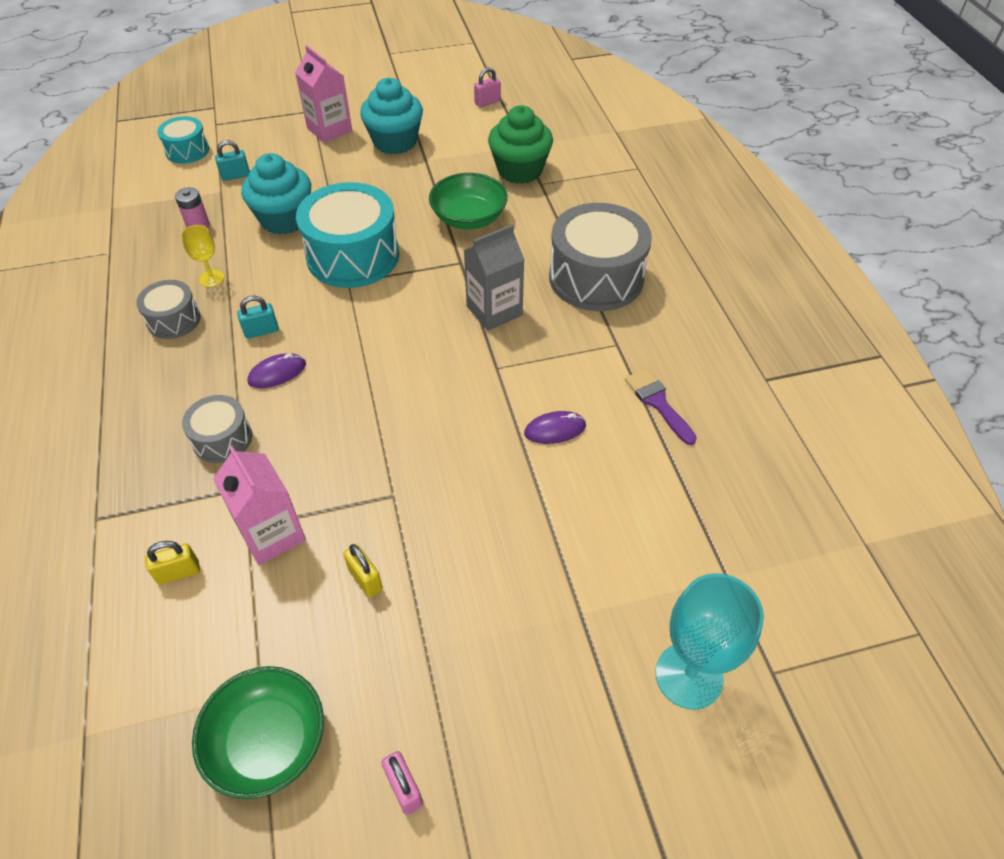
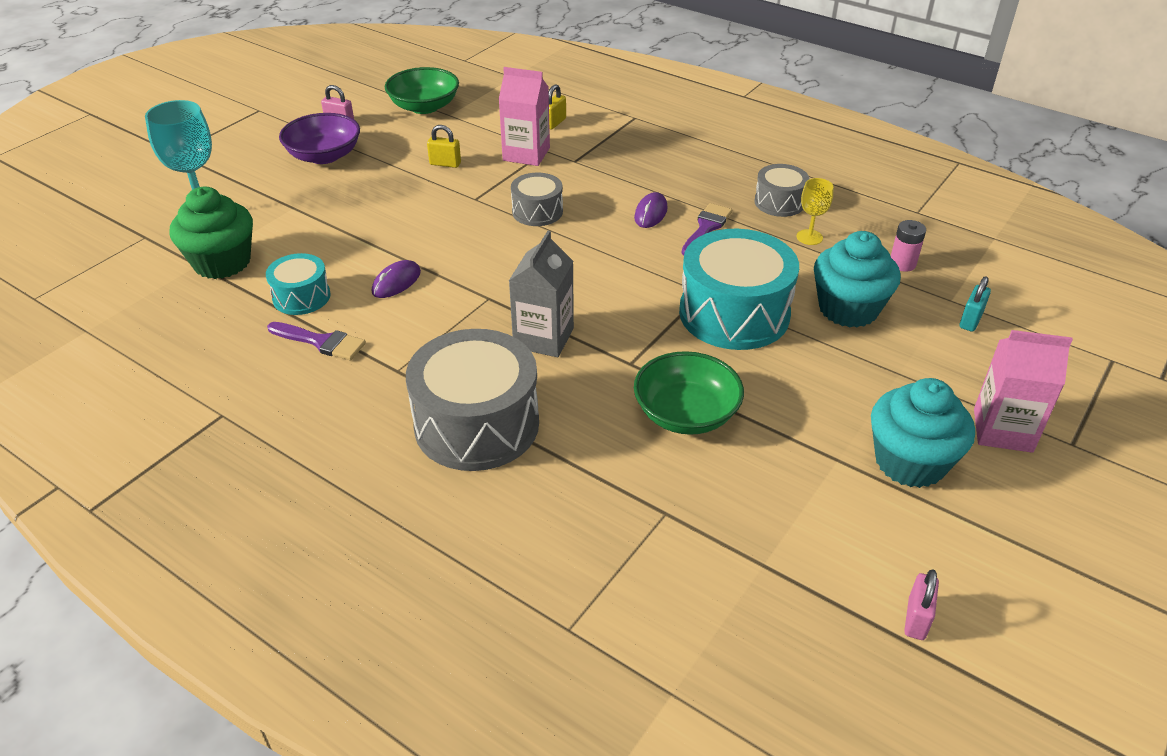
camera: 140 degrees right, 10 degrees down
(187, 151) = (1064, 316): turquoise drum -> turquoise drum (301, 297)
(222, 439) = (626, 171): grey drum -> grey drum (537, 211)
(261, 331) = (706, 228): turquoise padlock -> purple brush
(481, 706) = (324, 156): none -> purple bowl
(520, 170) = (714, 516): green cupcake -> green cupcake (222, 262)

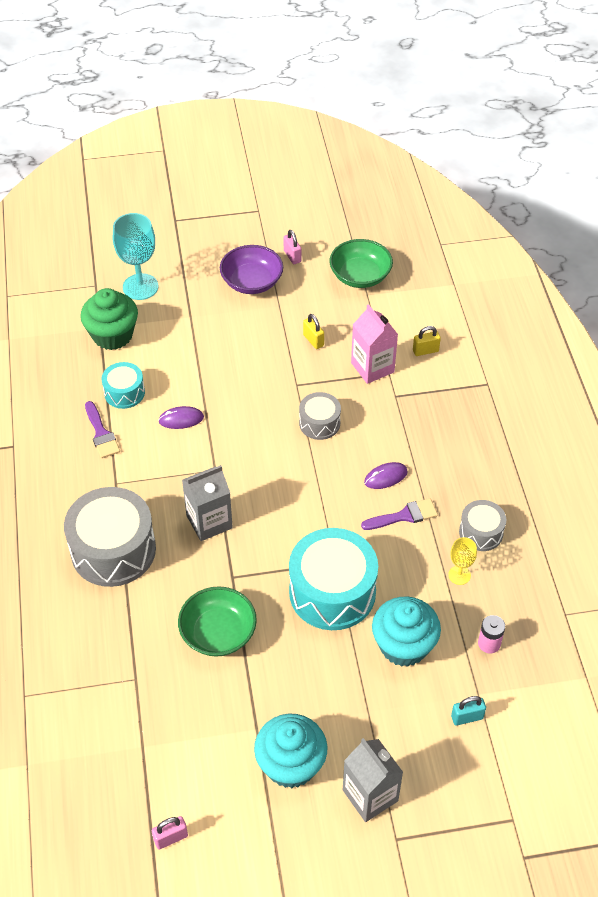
camera: 45 degrees right, 10 degrees up
(1002, 430) = (370, 795): pink carton -> grey carton

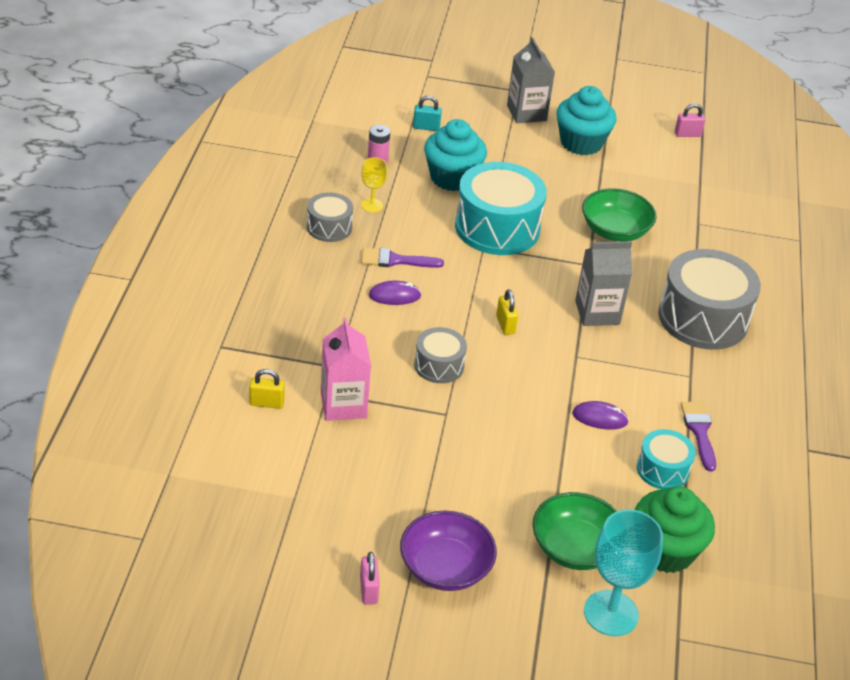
camera: 165 degrees left, 10 degrees down
(313, 340) = (399, 459): yellow padlock -> yellow padlock (505, 325)
(360, 276) = (288, 527): green bowl -> green bowl (575, 548)

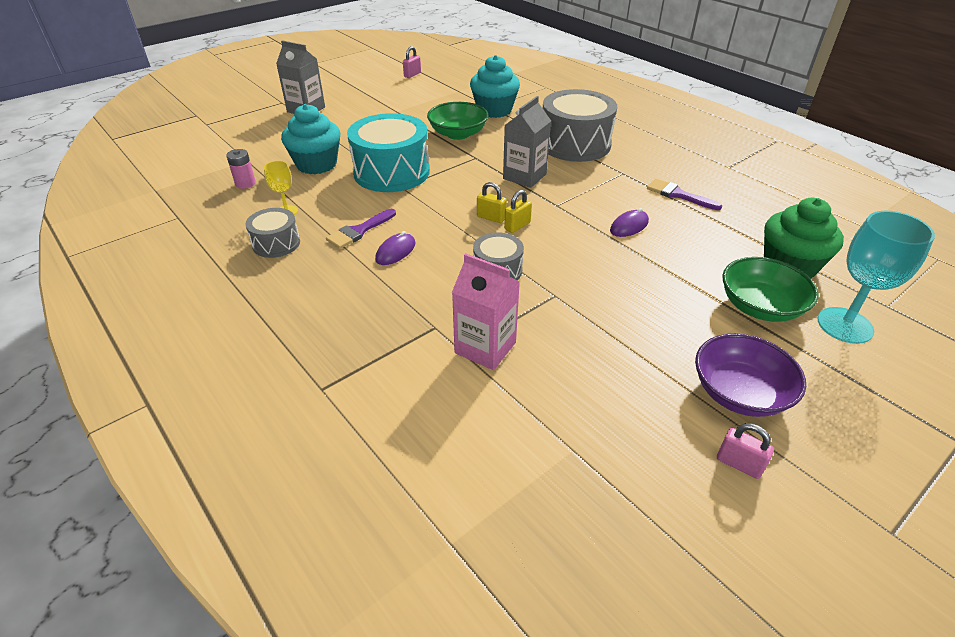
camera: 45 degrees left, 0 degrees up
(266, 403) = (430, 398): yellow padlock -> yellow padlock (517, 226)
(426, 127) = (252, 149): turquoise padlock -> none
(581, 143) = (364, 106): turquoise cupcake -> turquoise cupcake (494, 110)
(662, 469) = (704, 226): turquoise drum -> none

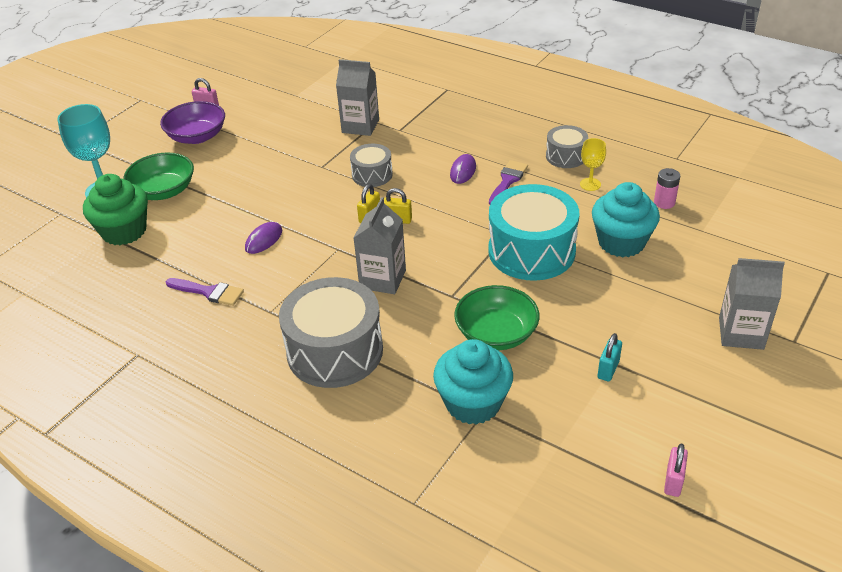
camera: 165 degrees right, 0 degrees up
(402, 109) = (608, 369): none -> turquoise padlock
(485, 348) = (360, 126): pink carton -> grey carton

